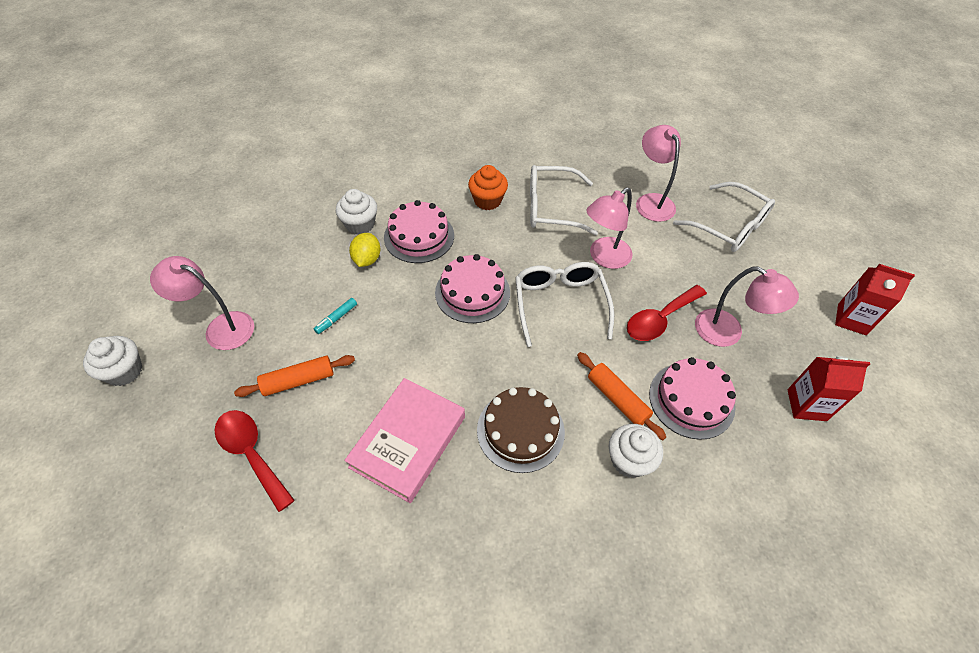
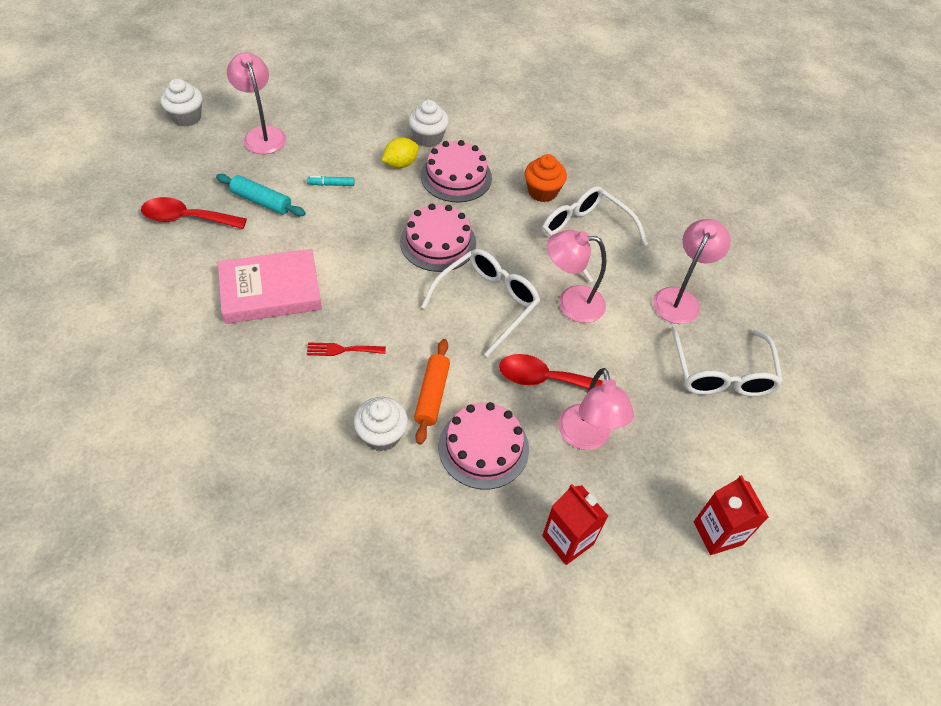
camera: 45 degrees right, 0 degrees up
(251, 454) = (187, 218): red spoon -> red spoon turned 90 degrees counterclockwise
(298, 380) = (261, 201): orange rolling pin -> turquoise rolling pin
(520, 430) = (342, 350): brown cake -> red fork

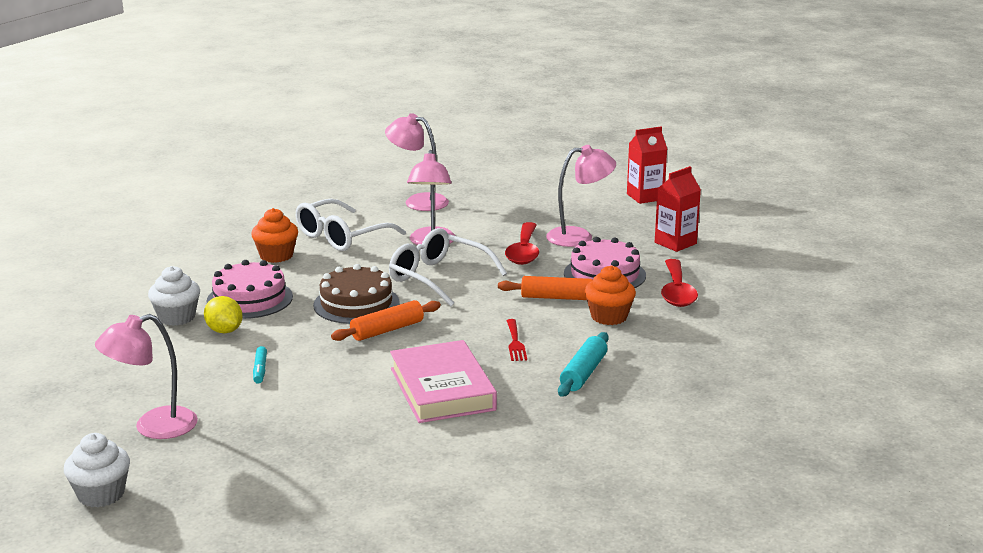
camera: 90 degrees left, 30 degrees down
(187, 218) = (324, 461): red spoon -> red spoon (677, 292)
(261, 201) = (291, 412): turquoise rolling pin -> turquoise rolling pin (583, 373)
(382, 435) = (609, 317): white cupcake -> orange cupcake
(384, 261) = (387, 330): none -> orange rolling pin
(438, 242) = (356, 304): pink cake -> brown cake
(721, 372) = (497, 190): white glasses -> none

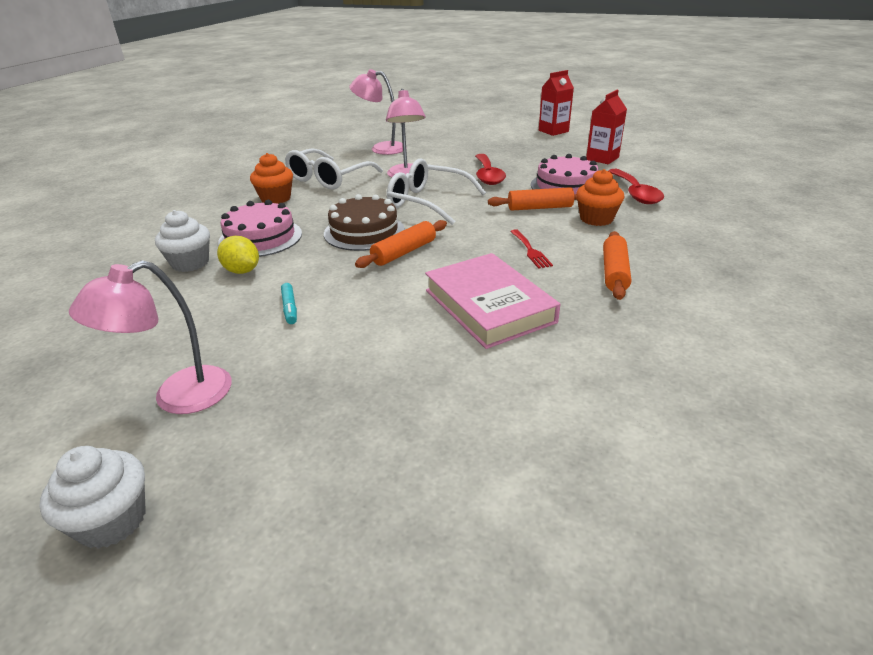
camera: 10 degrees left, 10 degrees up
(579, 237) = (524, 161): pink lamp -> none
(583, 373) = (614, 272): turquoise rolling pin -> orange rolling pin

